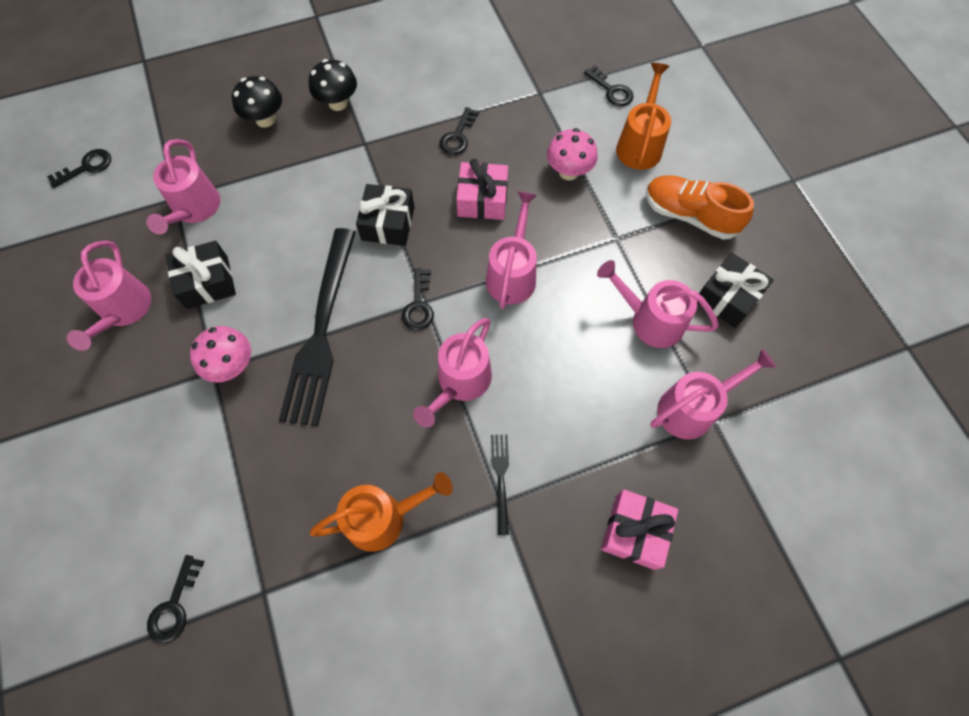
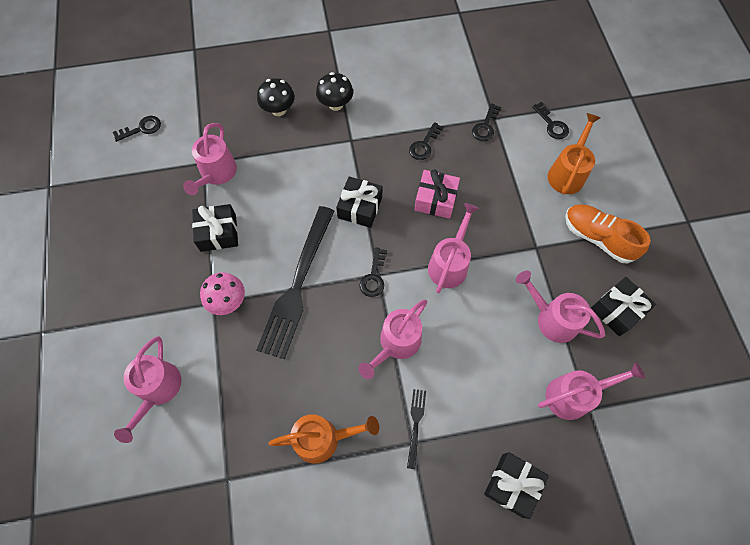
camera: 10 degrees right, 0 degrees up
(124, 311) = (154, 246): pink watering can -> pink watering can (157, 391)
(174, 605) = (162, 477): black key -> black key (485, 126)
(568, 172) = (507, 187): pink mushroom -> none
(635, 531) = (512, 485): pink gift -> black gift

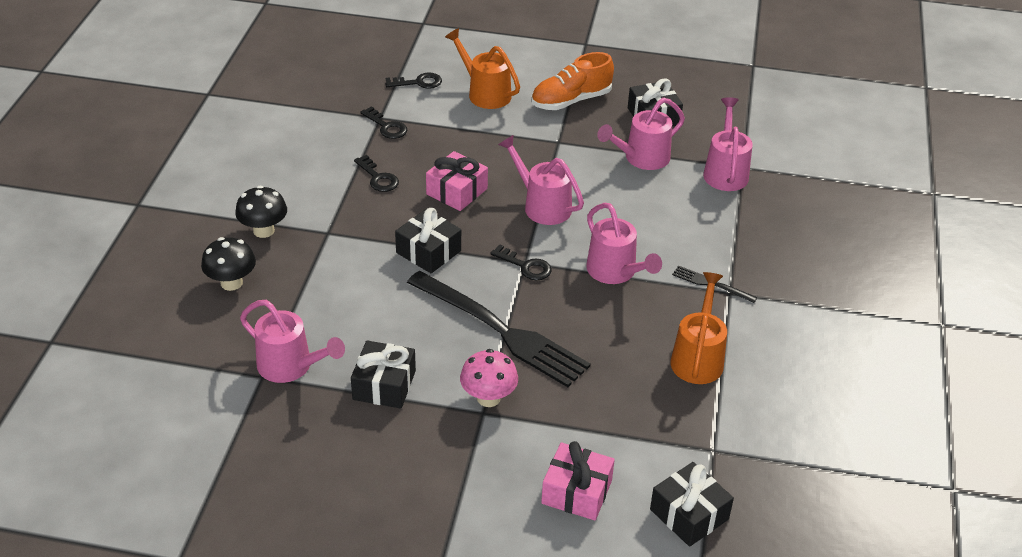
camera: 70 degrees left, 25 degrees down
(141, 128) = (153, 429): black key -> none
(157, 391) = (576, 492): pink watering can -> pink gift
(512, 485) = (796, 238): black gift -> black gift (689, 514)

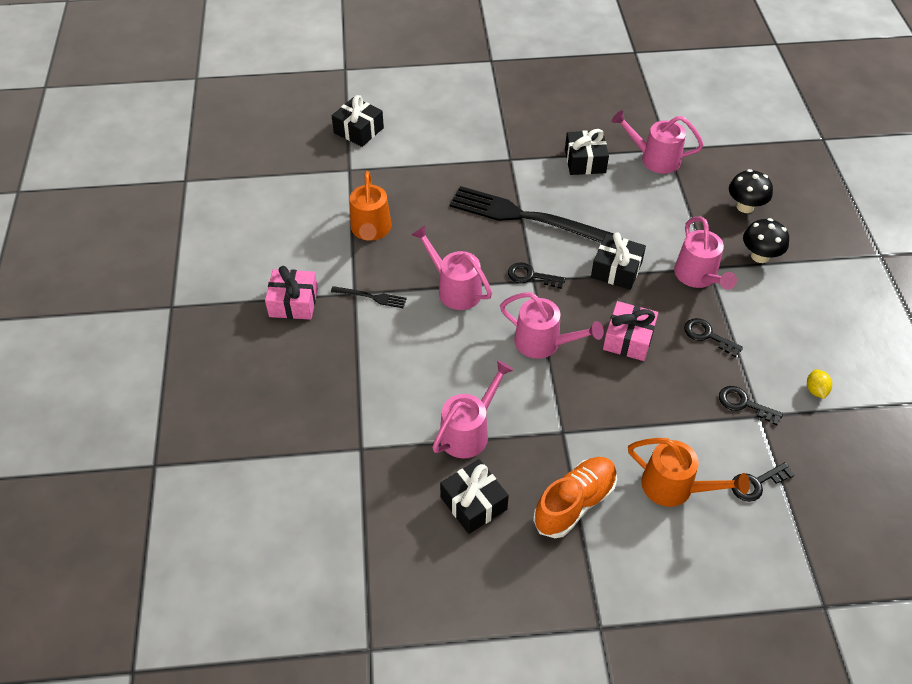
camera: 165 degrees right, 10 degrees up
(316, 122) = (815, 390): none -> yellow lemon
(488, 398) = (511, 169): pink mushroom -> none
(576, 492) = (431, 127): pink gift -> pink gift (293, 302)
(725, 171) = (378, 437): pink watering can -> pink watering can (698, 277)

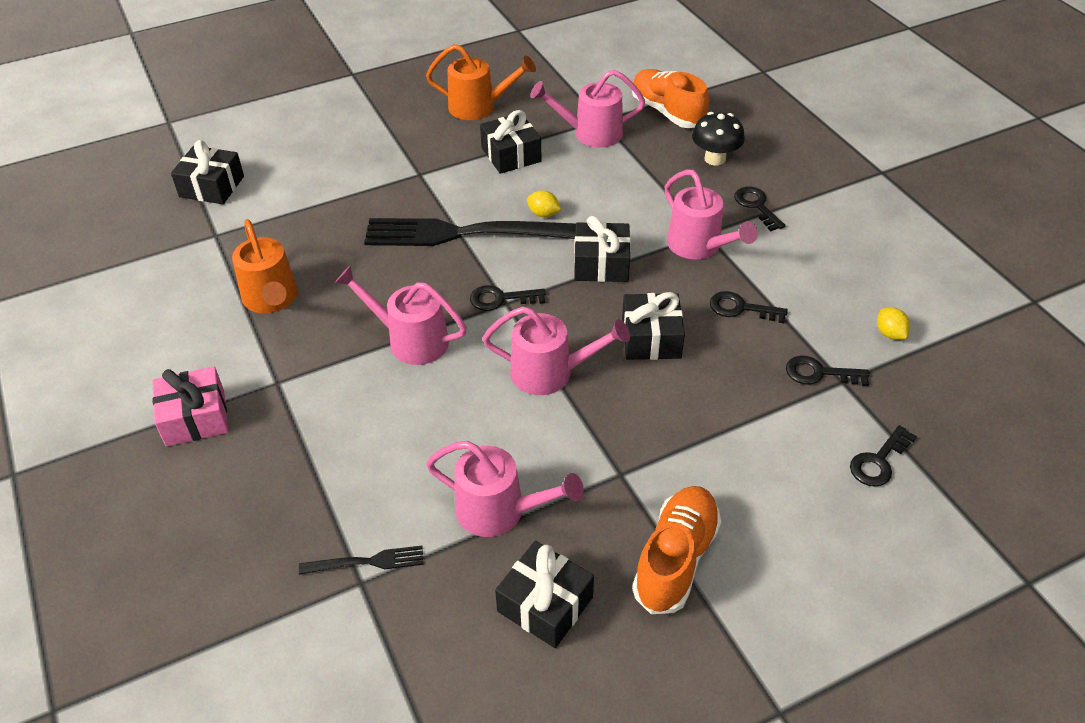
camera: 20 degrees left, 5 degrees down
(371, 297) = (303, 381): black fork -> black fork (367, 562)
(469, 431) = (500, 511): pink watering can -> pink watering can turned 90 degrees clockwise
(589, 217) = (543, 214): none -> yellow lemon
(628, 339) = (651, 338): pink gift -> black gift
(675, 487) = (788, 497): orange watering can -> orange watering can (479, 107)
(725, 155) = (667, 112): none -> orange shoe
(760, 256) = (756, 206): black mushroom -> black key

